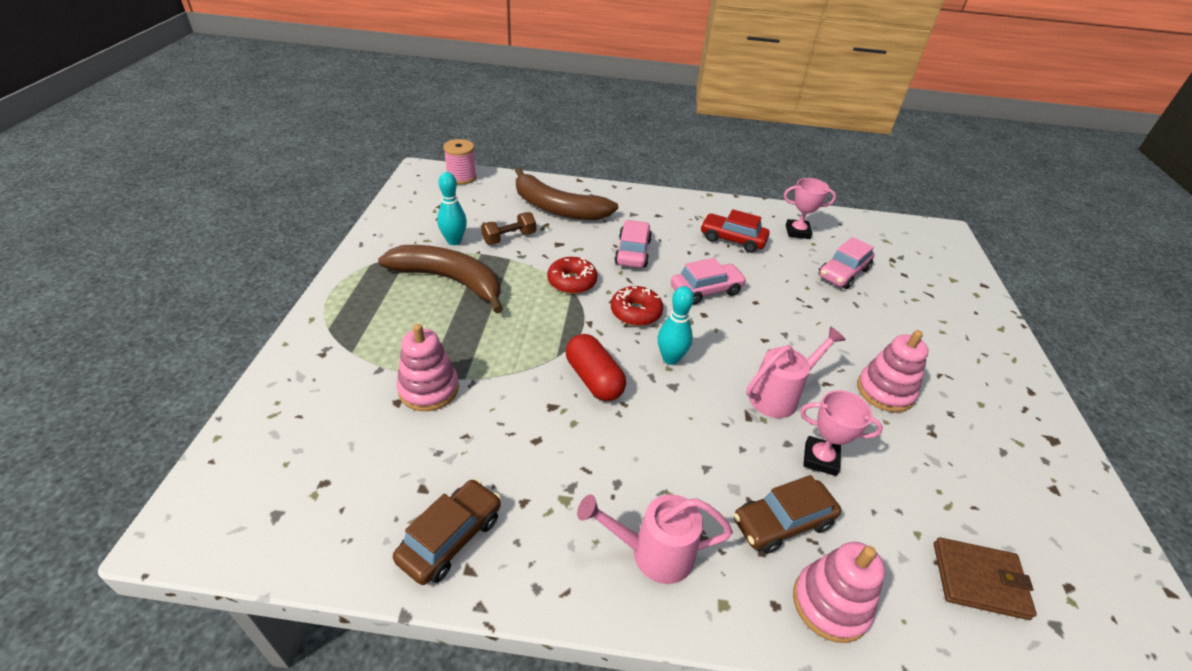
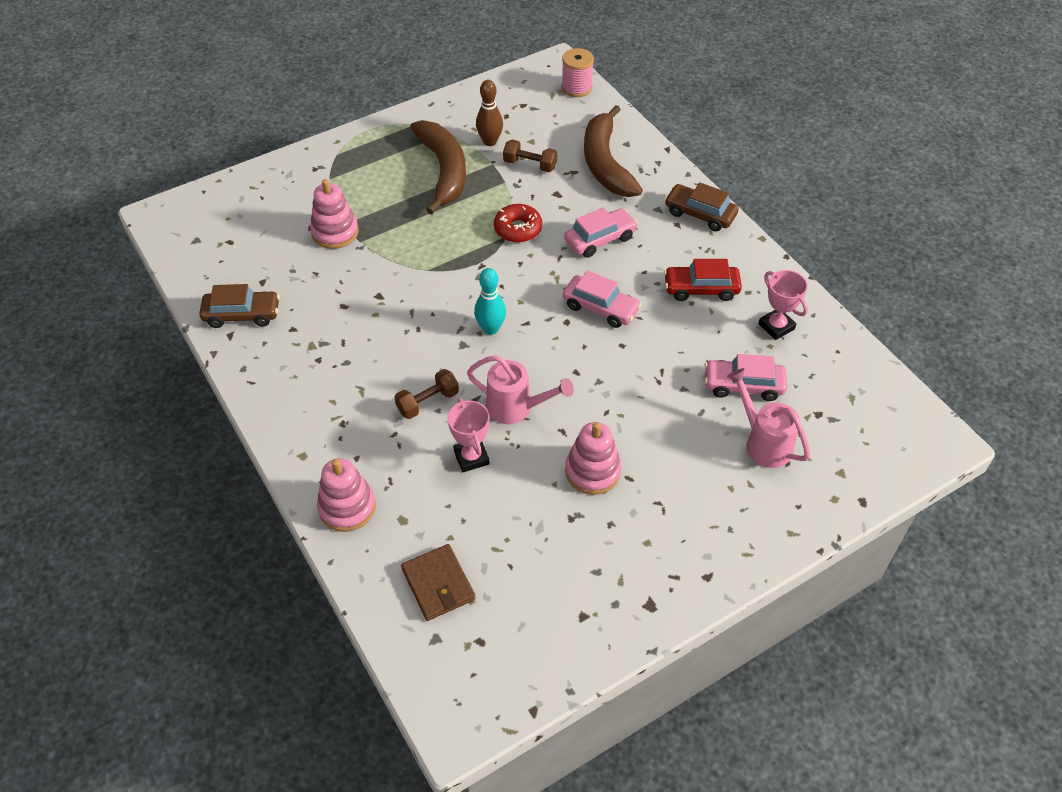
camera: 55 degrees right, 10 degrees up
(454, 241) = (490, 141): turquoise bowling pin -> brown bowling pin
(594, 379) = (425, 301): red capsule -> none
(635, 312) = (522, 283): red donut -> none
(653, 553) = (309, 406): pink watering can -> pink watering can (763, 442)
(726, 450) = (428, 402): none -> brown dumbbell
(732, 240) = (701, 289): red car -> red car turned 75 degrees counterclockwise
(782, 522) = (391, 459): brown car -> brown car (700, 214)

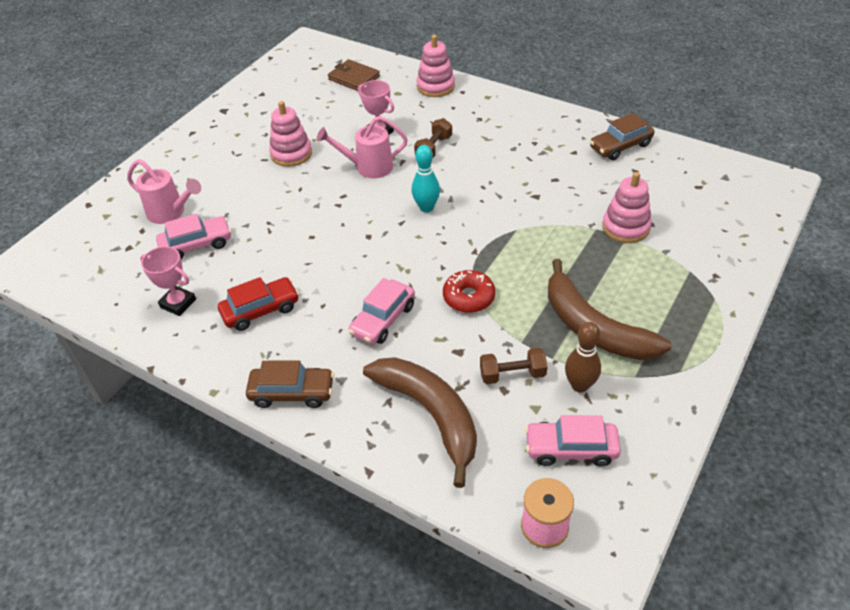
camera: 155 degrees right, 5 degrees down
(600, 308) = (345, 257): pink car -> pink car (571, 449)

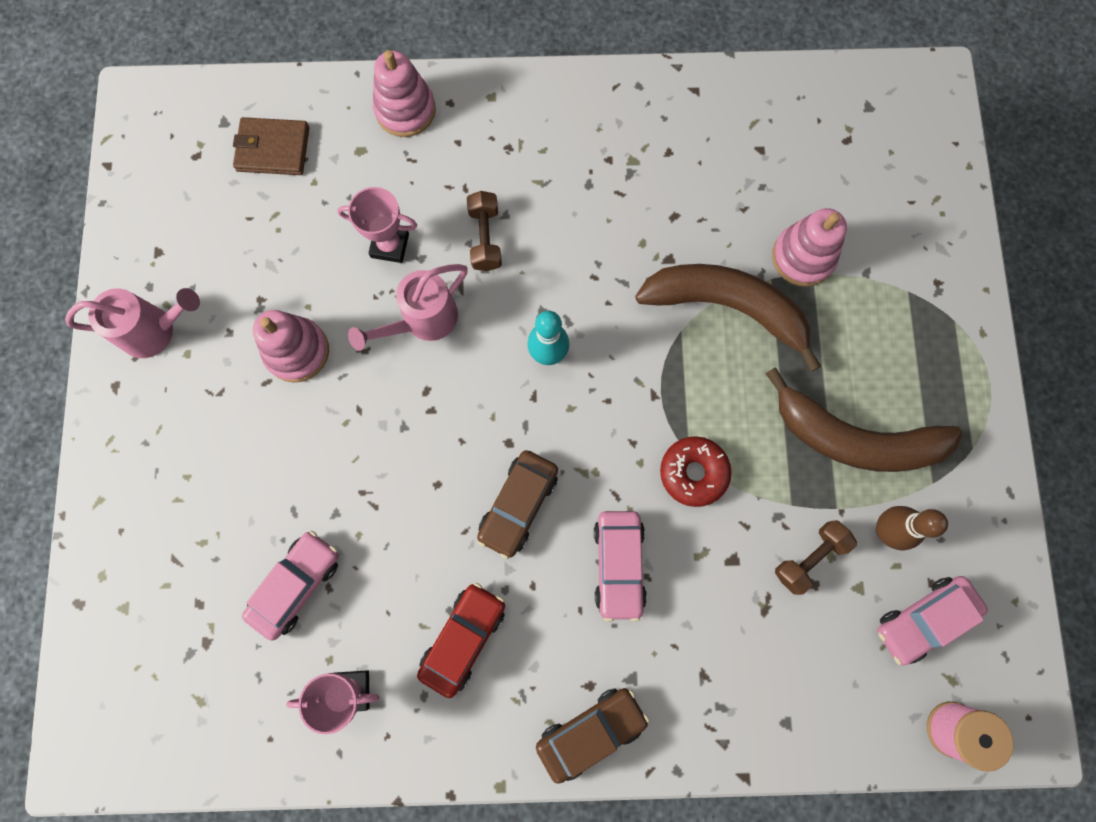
camera: 35 degrees left, 30 degrees up
(170, 213) = (213, 551): pink watering can -> pink watering can (155, 331)
(430, 414) = (759, 665): brown banana -> brown banana (726, 307)
(620, 146) = (719, 111): brown car -> brown car (518, 505)

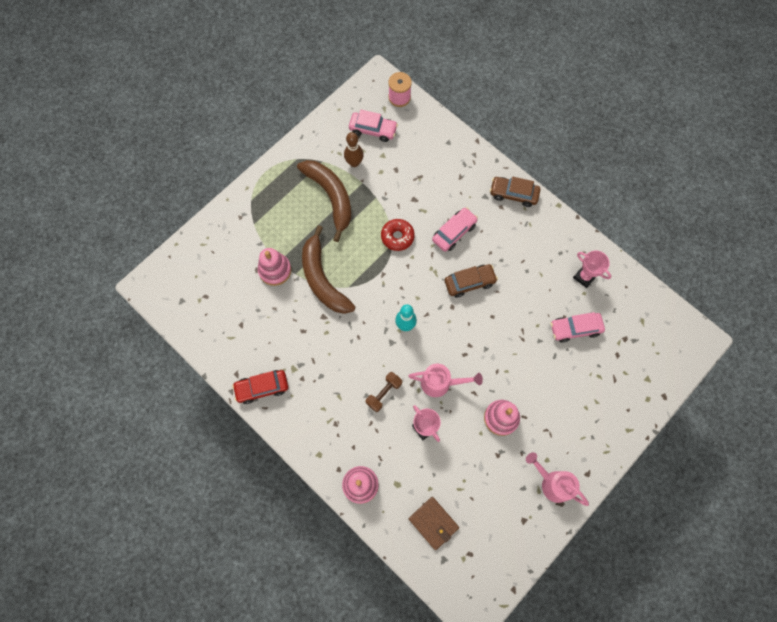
camera: 135 degrees left, 5 degrees down
(463, 638) = (530, 258): red car -> red car (262, 388)
(809, 557) = (388, 177): brown dumbbell -> none

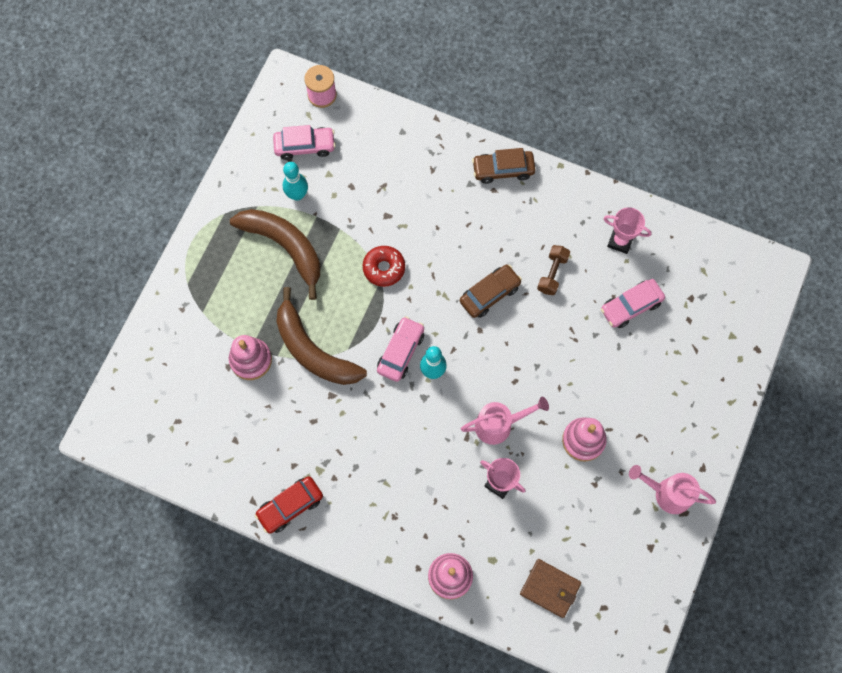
camera: 20 degrees left, 0 degrees up
(354, 163) = (297, 195): brown bowling pin -> turquoise bowling pin
(384, 393) = (437, 460): brown dumbbell -> brown dumbbell (552, 274)
(454, 232) = (449, 240): pink car -> pink car (401, 352)

